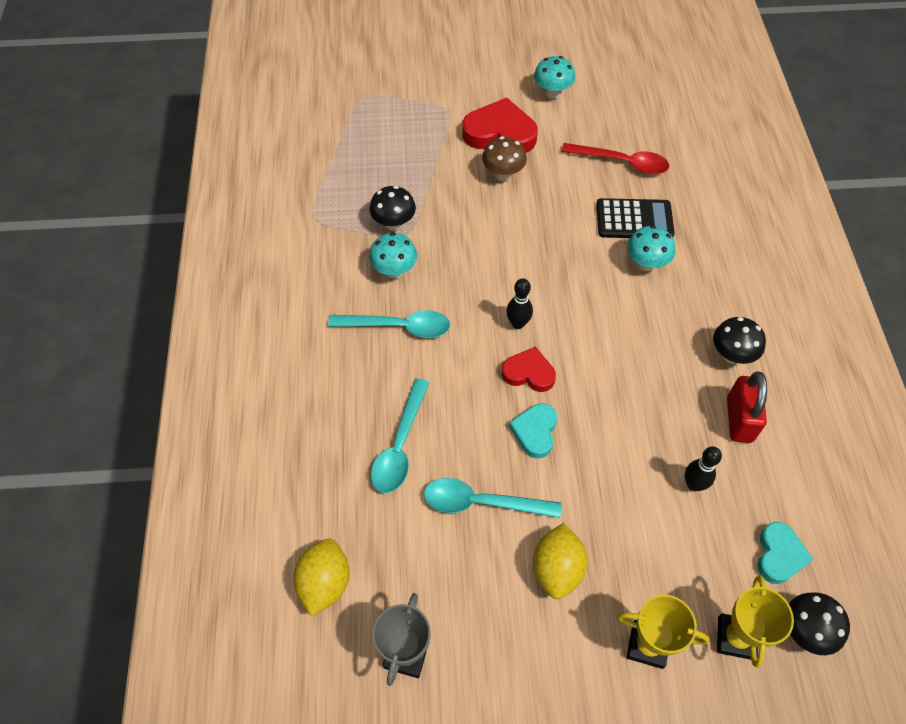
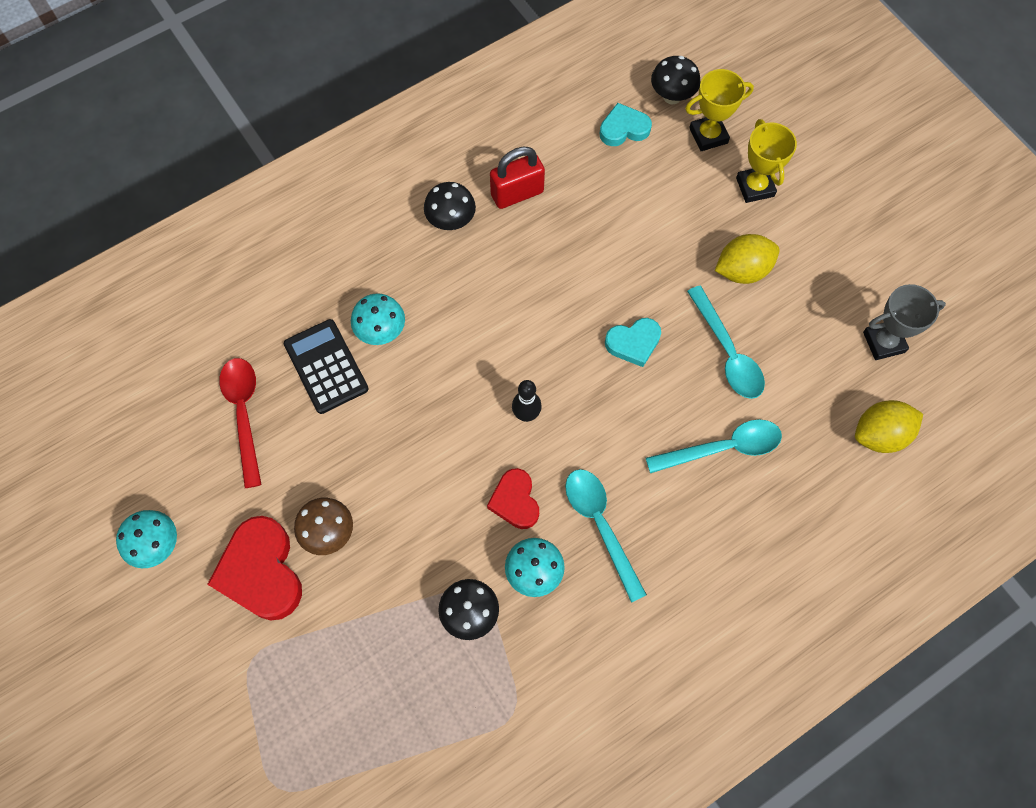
camera: 120 degrees left, 10 degrees up
(529, 373) = (576, 377): red heart -> red heart (515, 501)
(693, 484) = (602, 204): black bowling pin -> none

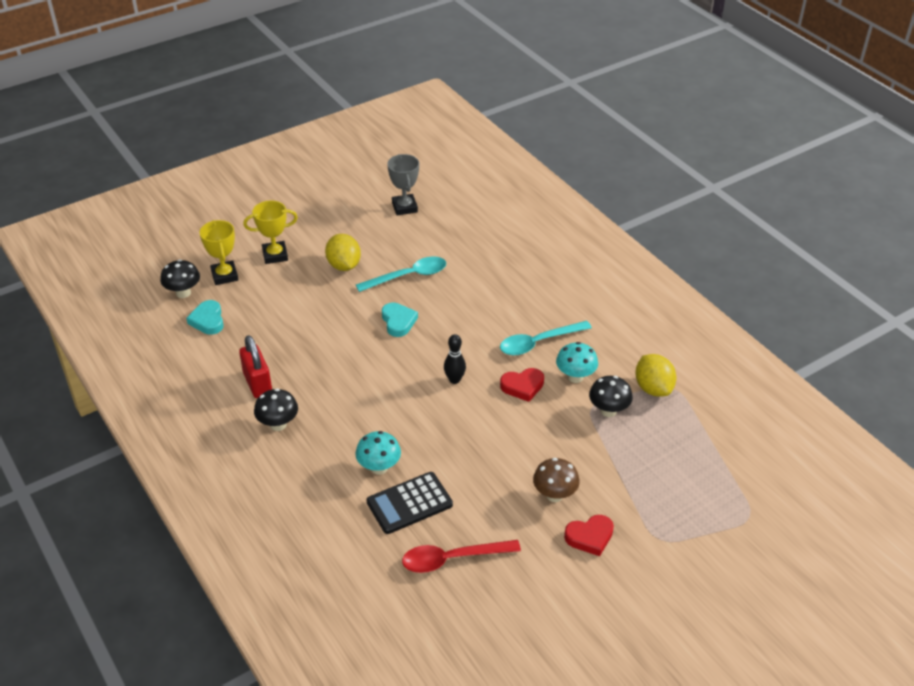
camera: 90 degrees left, 25 degrees down
(157, 545) = (574, 613): turquoise mushroom -> none
(261, 572) = (590, 537): red heart -> red heart, size x0.60
(722, 448) = (480, 282): turquoise spoon -> none
(880, 435) = (470, 215): yellow lemon -> yellow lemon (653, 388)

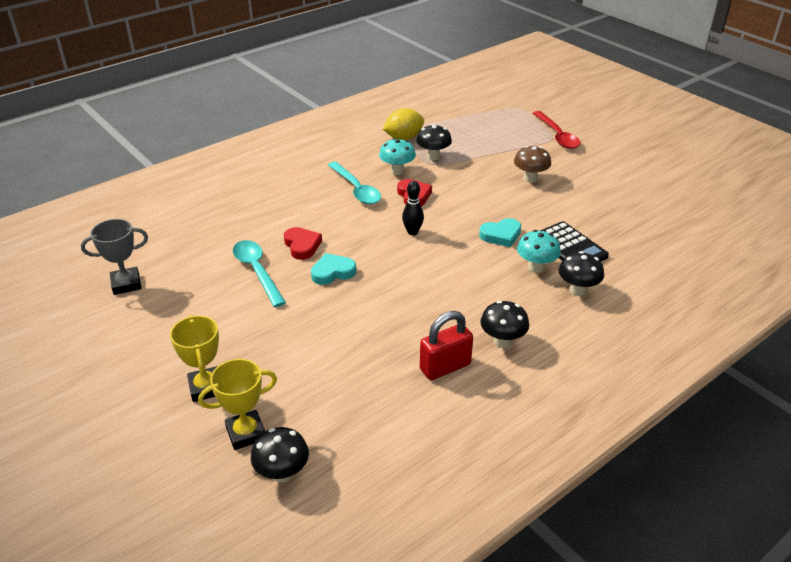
camera: 95 degrees left, 5 degrees down
(208, 320) = (339, 434): turquoise heart -> turquoise heart (501, 235)
(336, 494) = (577, 290): none -> black mushroom
(344, 265) = (233, 322): yellow lemon -> none
(452, 559) = (615, 222): red spoon -> red spoon (557, 135)
(590, 537) = (564, 164): red heart -> red heart (302, 246)

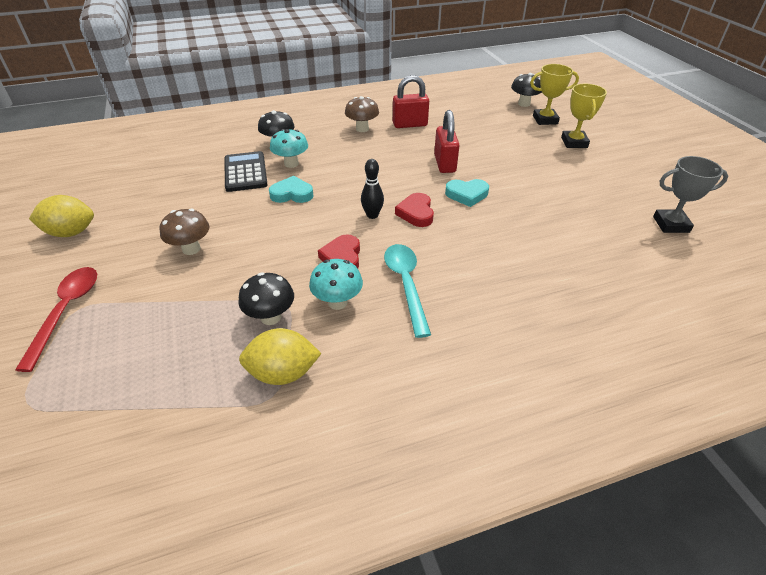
camera: 160 degrees left, 5 degrees up
(257, 271) = (539, 210): turquoise spoon -> none
(302, 246) = (491, 225): red heart -> red heart (416, 213)
(369, 307) = (445, 164): none -> red padlock
(502, 341) = (362, 129): black mushroom -> brown mushroom
(632, 170) = (71, 232): none -> yellow lemon

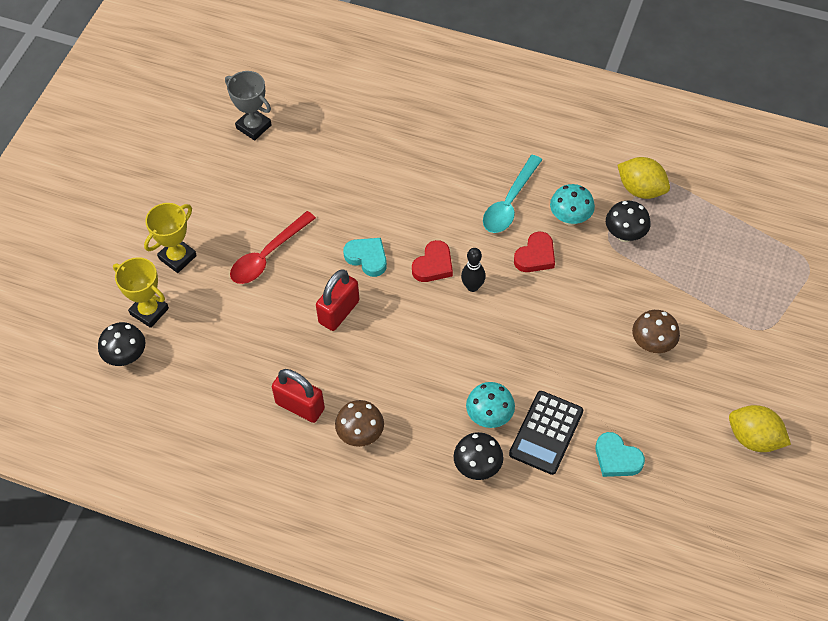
camera: 140 degrees left, 15 degrees up
(66, 311) = (772, 332): red spoon -> red spoon (268, 255)
(292, 194) = (522, 363): turquoise heart -> turquoise heart (617, 458)

